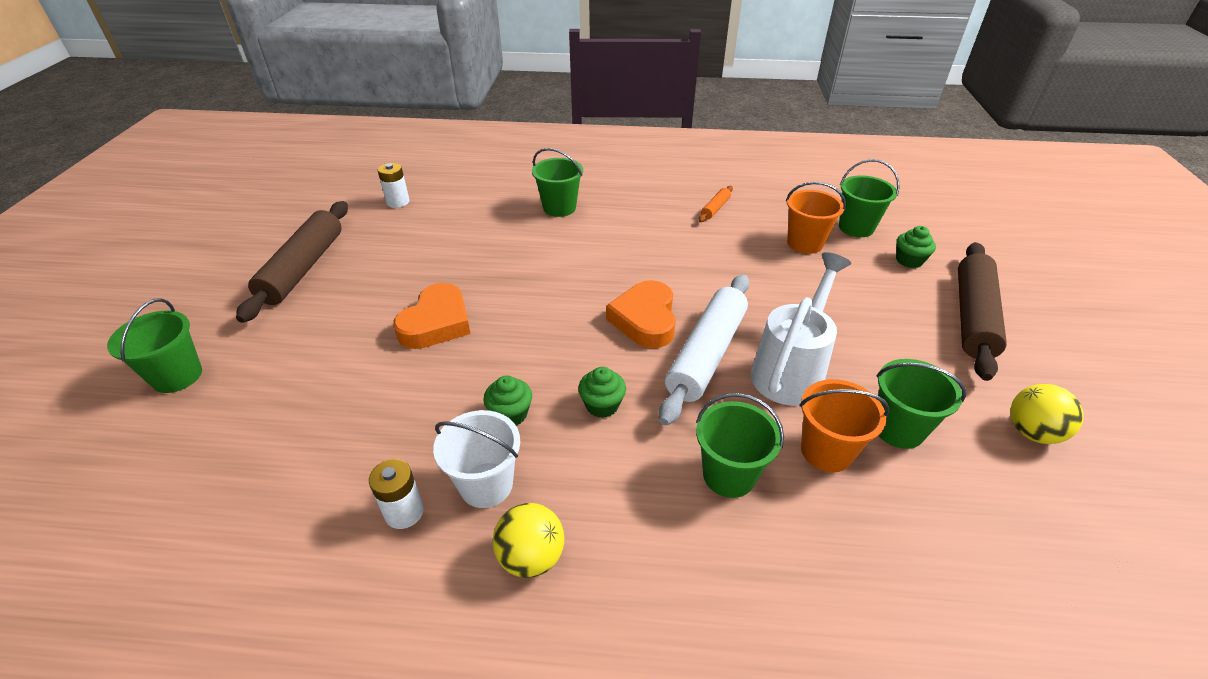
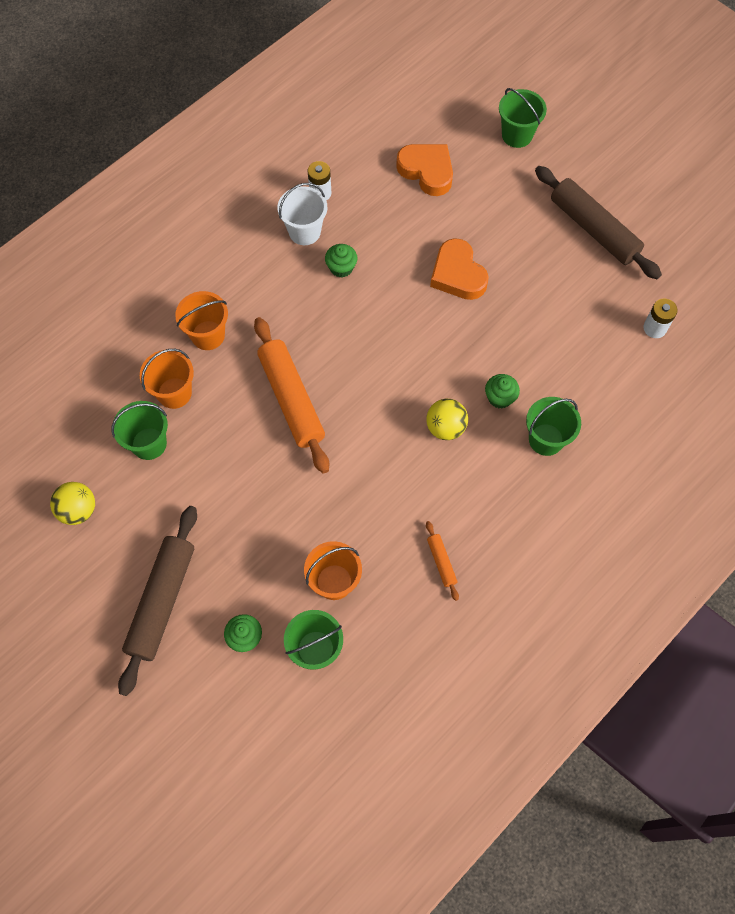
camera: 130 degrees right, 25 degrees up
(531, 557) = (249, 226): yellow ball -> yellow ball (445, 427)
(602, 405) = (306, 314): green cupcake -> green cupcake (500, 398)
(645, 319) = (353, 391): orange heart -> orange heart (427, 171)
(706, 354) = (291, 399): white rolling pin -> orange rolling pin
(729, 475) = (208, 335): green bucket -> orange bucket
(791, 369) = (236, 434): white watering can -> none
(972, 317) = (162, 601): brown rolling pin -> brown rolling pin turned 45 degrees clockwise

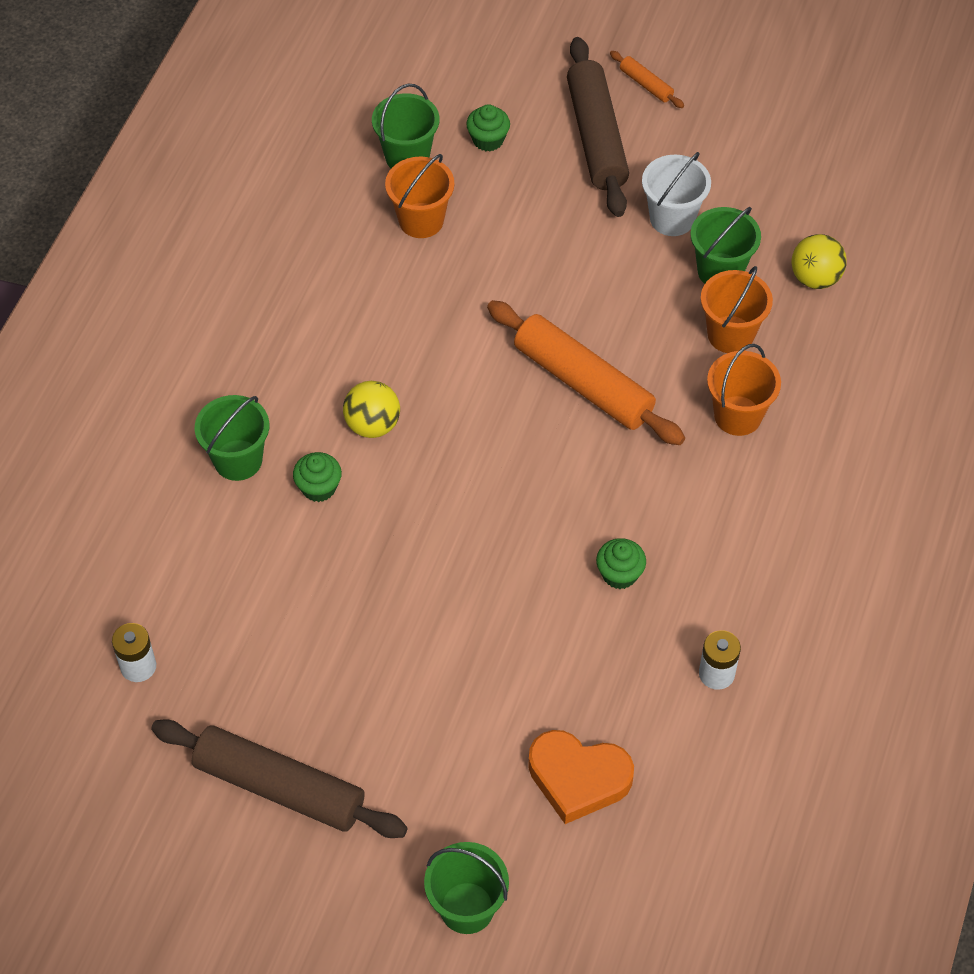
camera: 155 degrees right, 10 degrees down
(78, 510) = (748, 180): yellow ball -> yellow ball (815, 278)
(304, 231) = (702, 605): white bucket -> white bucket (672, 218)
(441, 562) = (309, 283): orange rolling pin -> orange rolling pin (646, 85)
(457, 274) = (452, 631): orange heart -> none

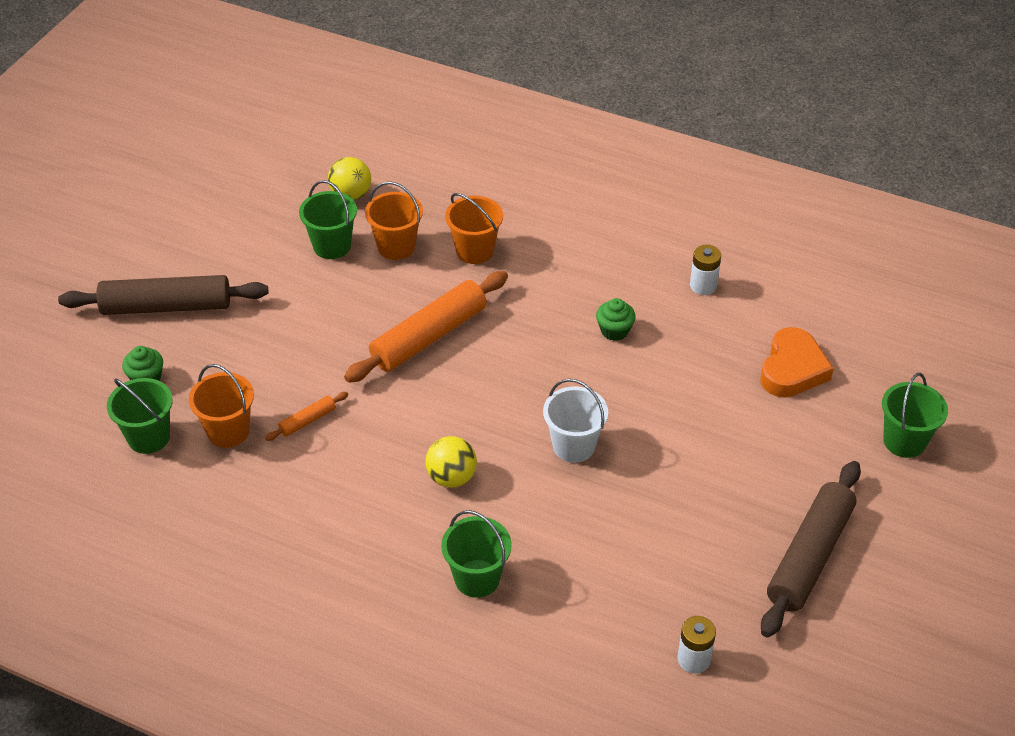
camera: 85 degrees left, 10 degrees down
(319, 487) = (514, 519): green cupcake -> none
(646, 85) = (117, 270): orange rolling pin -> orange rolling pin (308, 421)
(672, 218) = (270, 268): white bucket -> white bucket (573, 446)

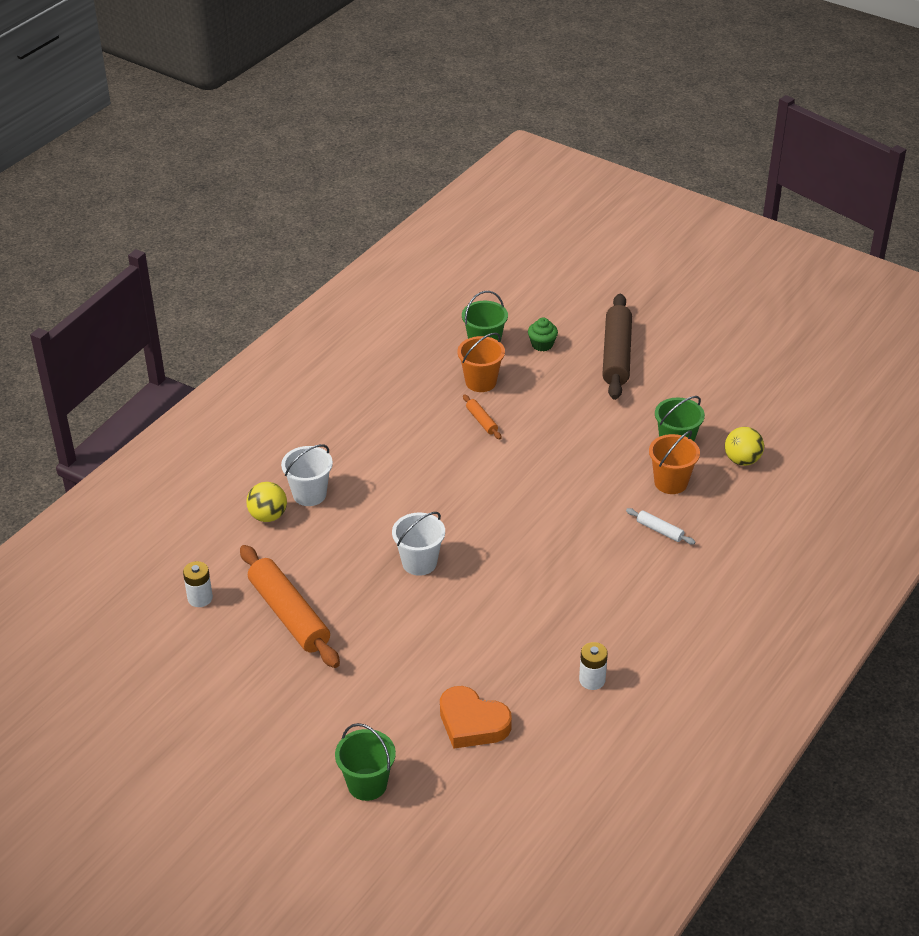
camera: 100 degrees right, 5 degrees down
(429, 337) = (558, 492): orange rolling pin -> orange rolling pin (289, 615)
(451, 477) = (406, 491): yellow ball -> yellow ball (268, 516)
(475, 251) = (659, 530): orange bucket -> white rolling pin
(477, 578) = (309, 494): green bucket -> white bucket
(614, 330) = (544, 608): green cupcake -> none
(809, 556) = (266, 686): brown rolling pin -> none

